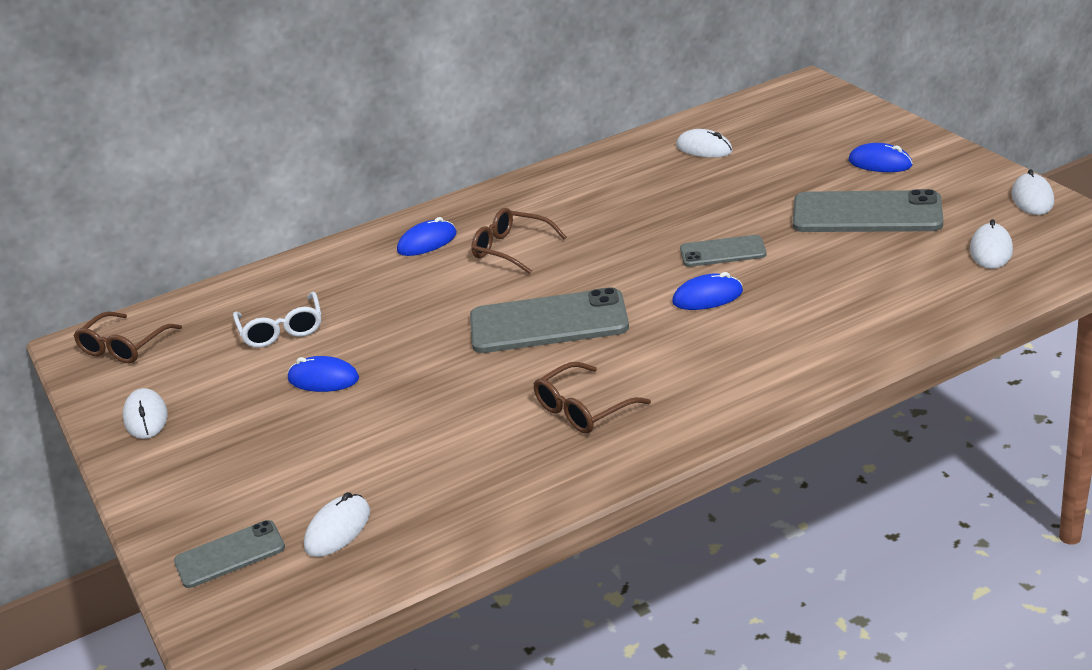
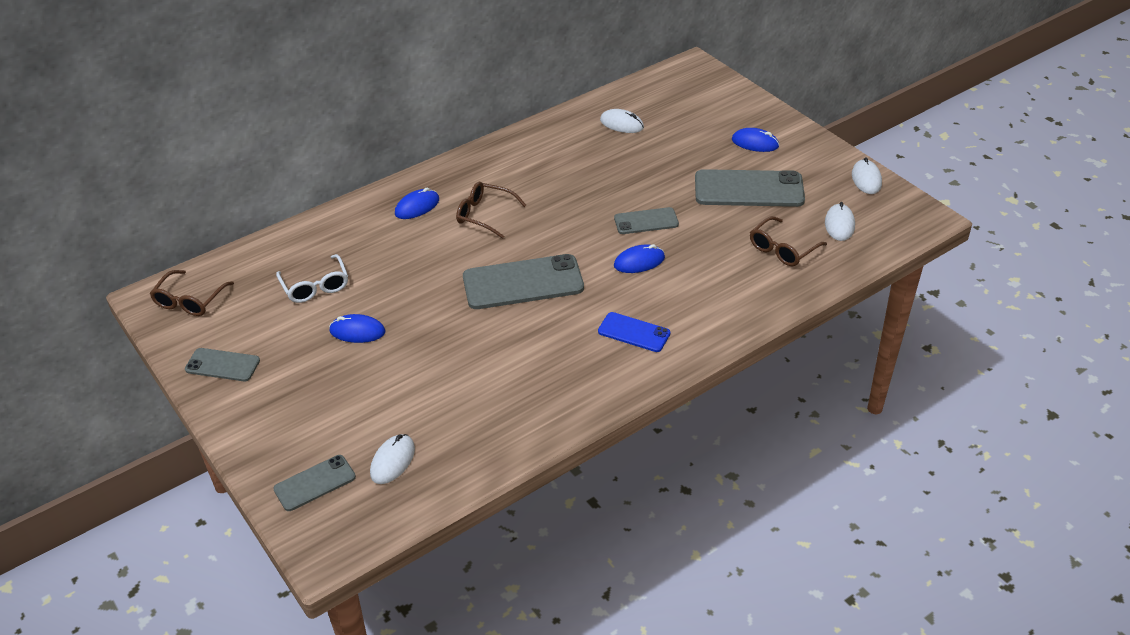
camera: 10 degrees left, 10 degrees up
(146, 417) = (222, 365): white mouse -> grey phone
(584, 409) = (560, 359): brown glasses -> brown glasses (783, 249)
(689, 378) = (634, 332): none -> blue phone

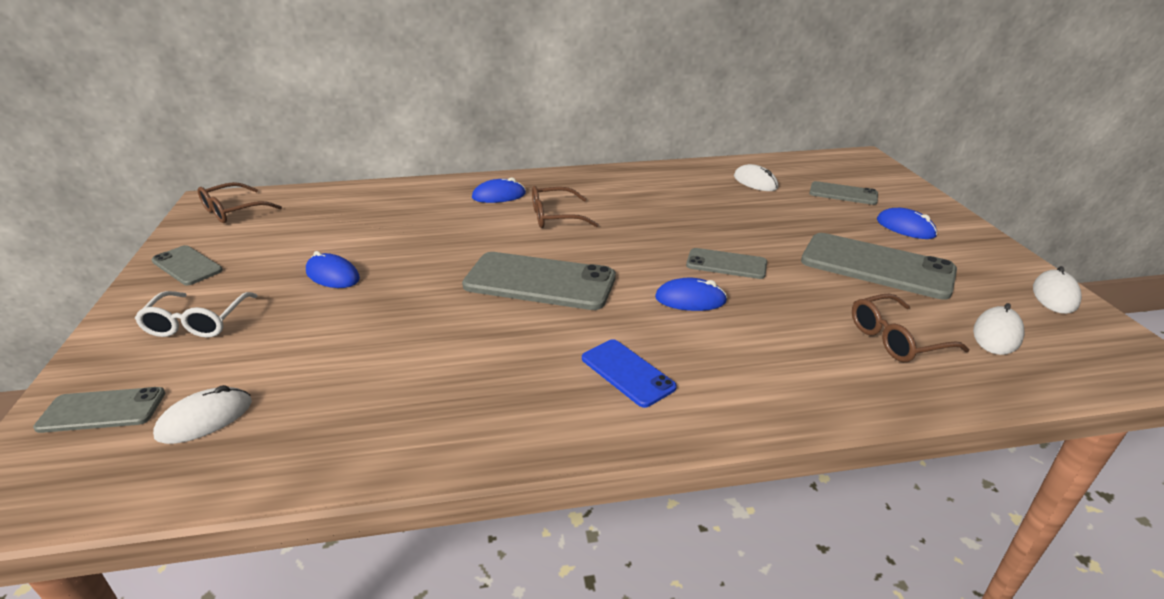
camera: 25 degrees right, 10 degrees down
(315, 286) = (343, 229): white glasses -> white glasses (198, 322)
(485, 215) = (556, 217): brown glasses -> brown glasses turned 60 degrees counterclockwise
(696, 118) = (843, 194): none -> grey phone

